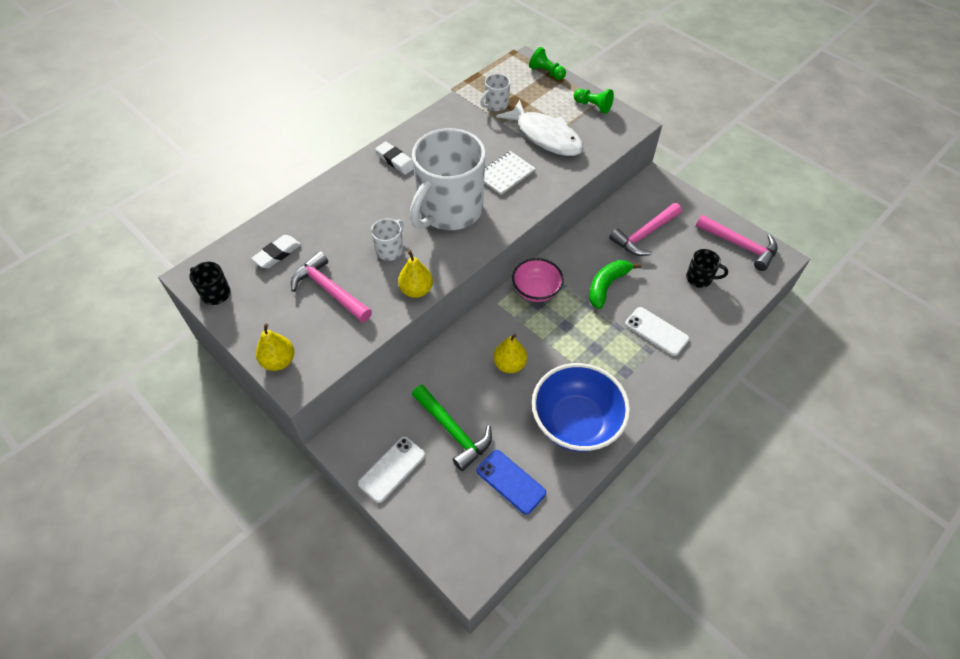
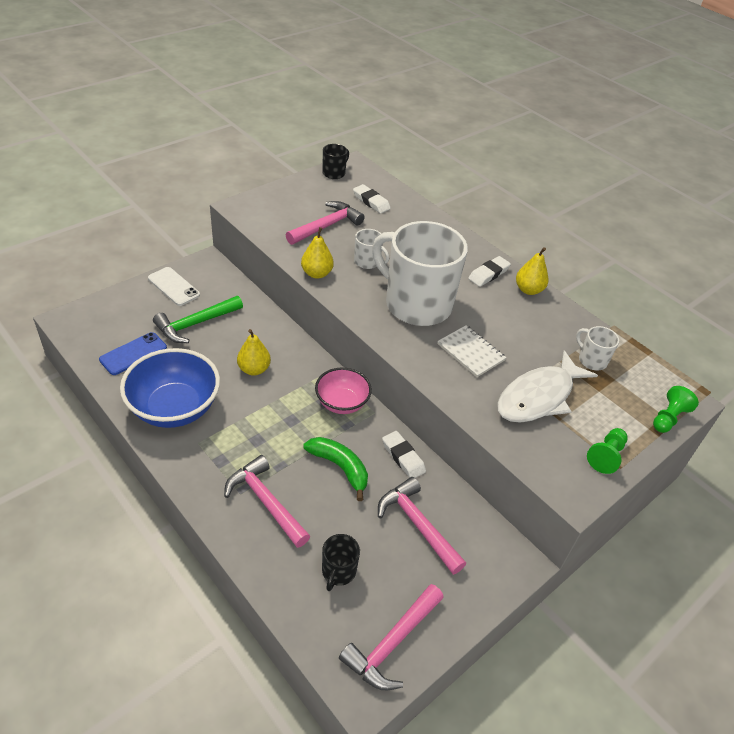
camera: 90 degrees right, 10 degrees down
(279, 361) = (261, 199): yellow pear -> yellow pear (528, 290)
(584, 246) = (403, 457): none -> white eraser
(656, 331) = (266, 502): white phone -> pink hammer

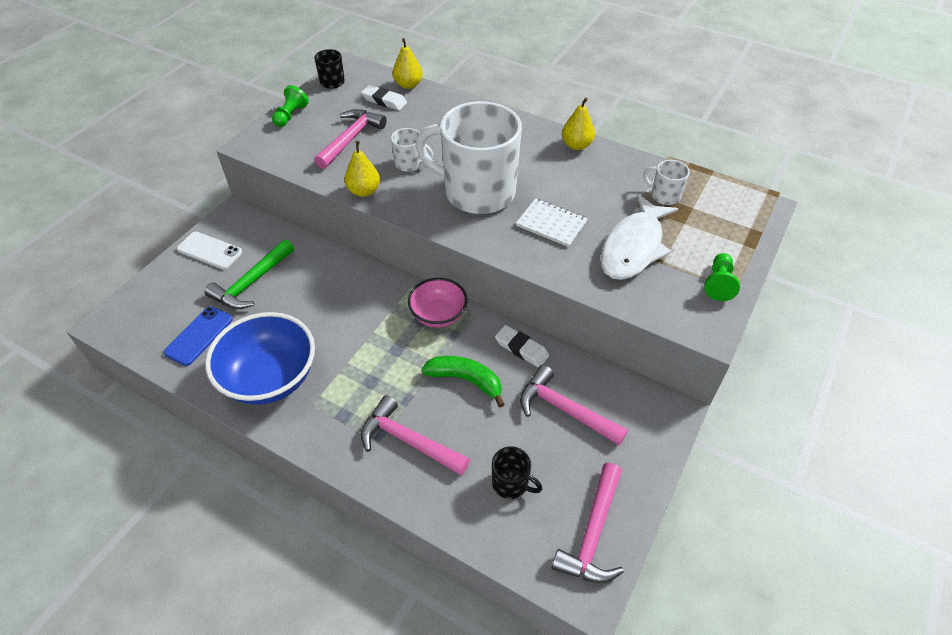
camera: 15 degrees left, 5 degrees up
(254, 369) = (334, 310): yellow pear -> yellow pear (408, 85)
(338, 571) = (511, 483): black mug -> black mug turned 60 degrees counterclockwise
(488, 274) = (532, 141): white eraser -> none
(668, 418) = (755, 229): green pawn -> green pawn (291, 116)

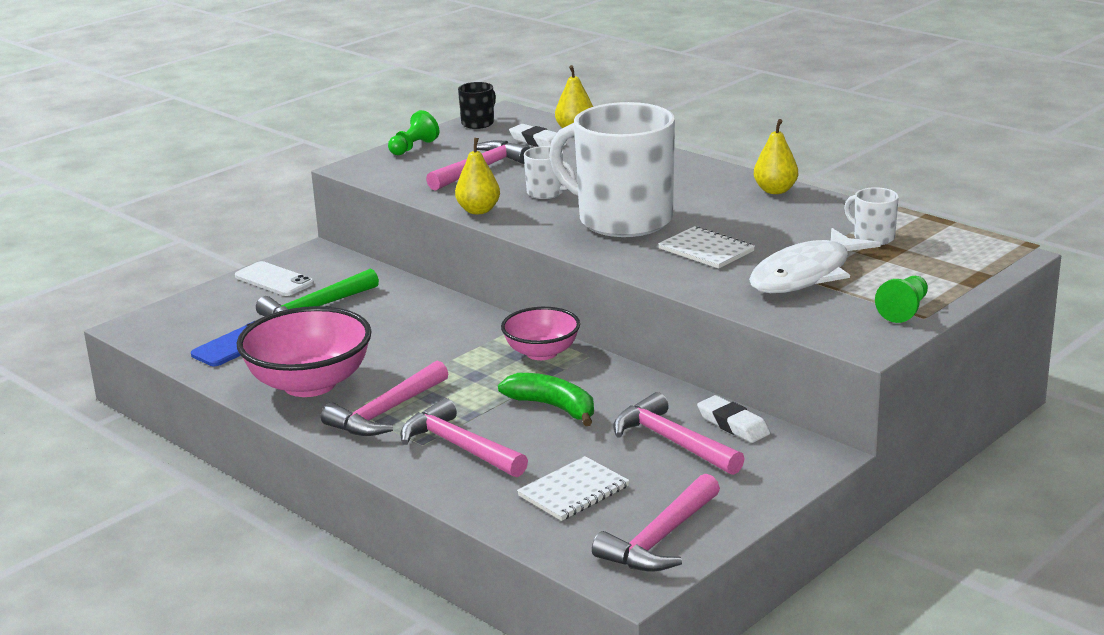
camera: 15 degrees right, 25 degrees down
(270, 378) = (309, 384): blue bowl -> pink bowl
(340, 405) = (386, 412): none -> pink hammer
(511, 483) = (573, 491): black mug -> white notebook
(521, 349) = (638, 388): white eraser -> white eraser (733, 424)

